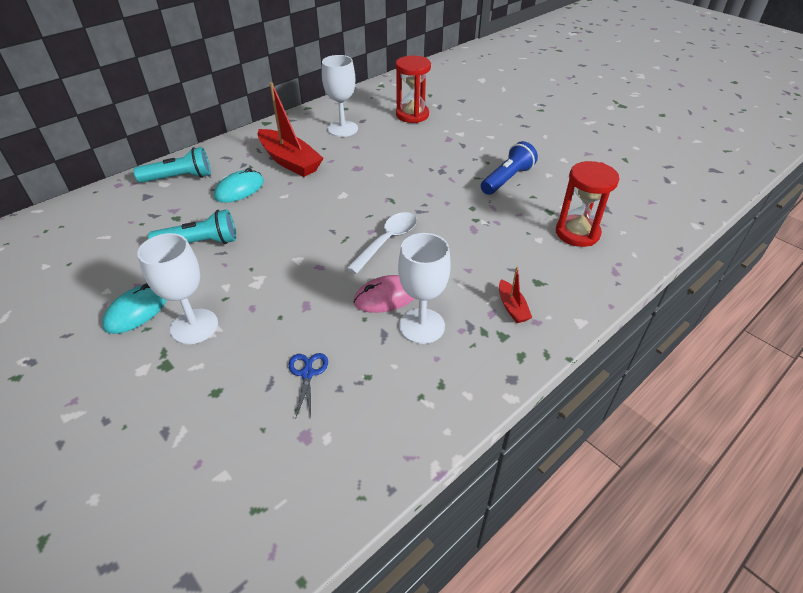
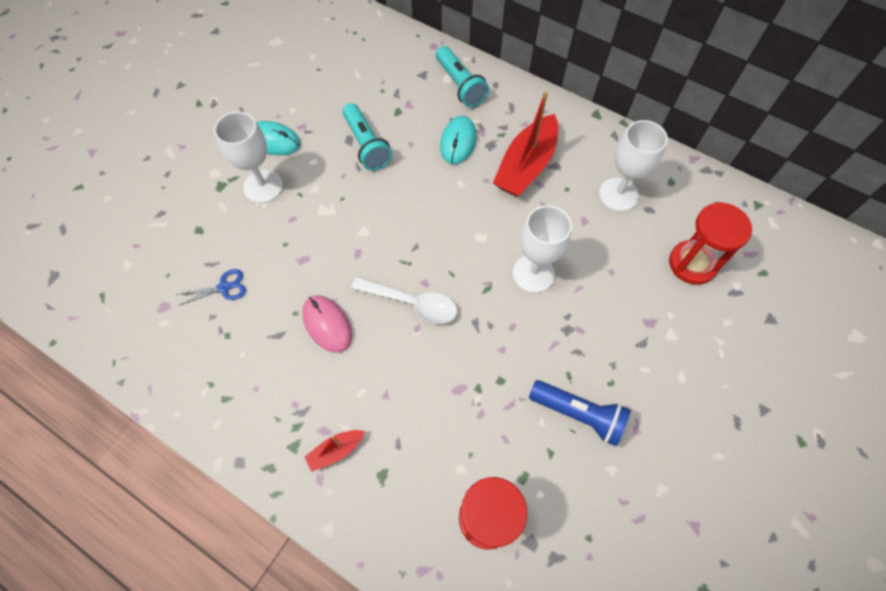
camera: 75 degrees right, 20 degrees up
(239, 189) = (458, 142): turquoise mouse -> turquoise mouse turned 75 degrees clockwise
(421, 326) = (294, 366): white goblet -> white goblet (533, 273)

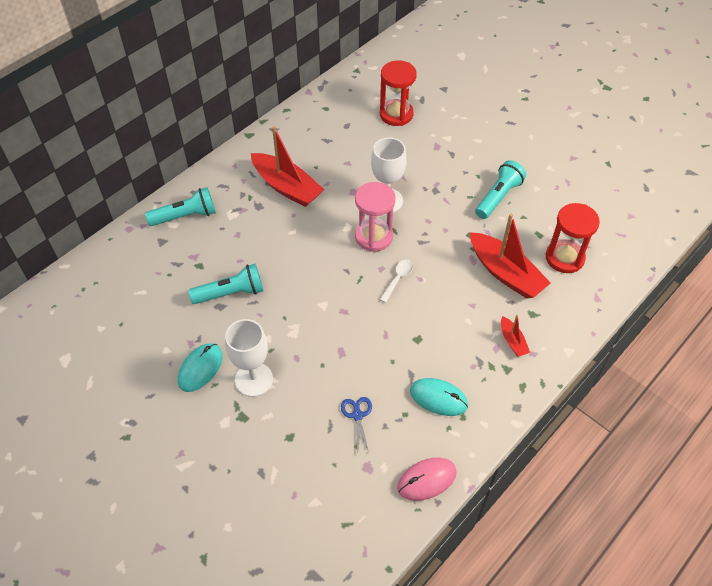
camera: 80 degrees left, 10 degrees down
(327, 324) = (407, 338): pink mouse -> pink mouse (426, 480)
(412, 303) = (398, 279): white spoon -> white spoon, size x0.63
(444, 434) = (505, 273): none -> red boat
(458, 142) = (248, 227): turquoise mouse -> turquoise mouse (438, 398)
(471, 267) = (374, 237): none -> pink hourglass
(579, 414) = (498, 197): blue flashlight -> turquoise flashlight
(618, 194) = (329, 139): white goblet -> none

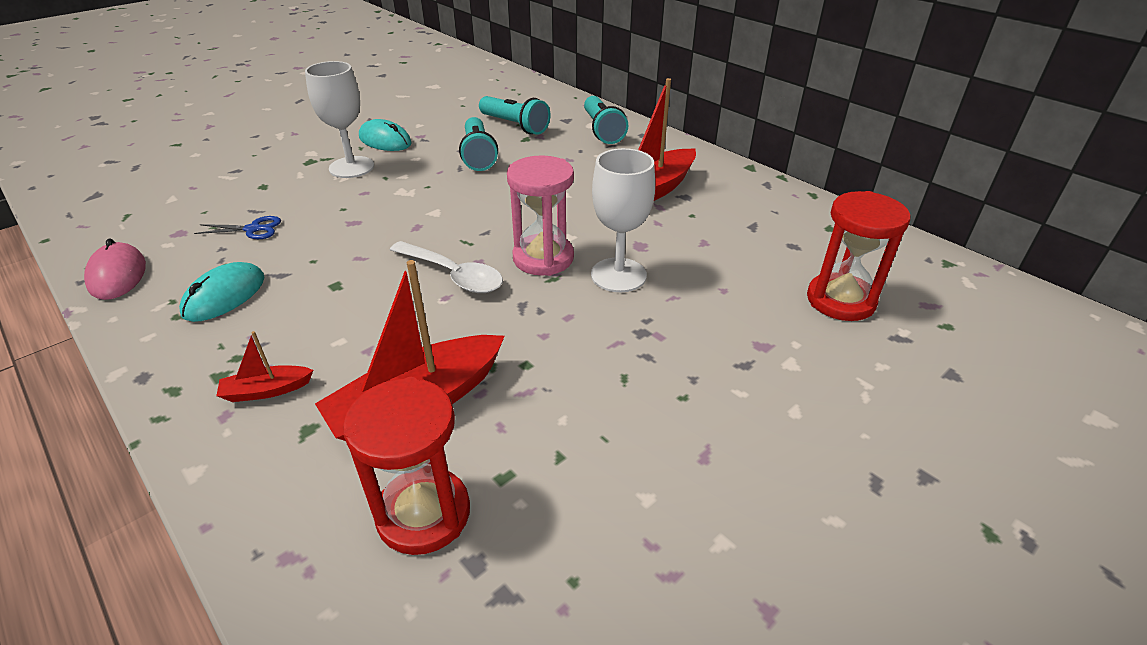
camera: 95 degrees right, 15 degrees down
(398, 279) = (453, 275): white spoon -> white spoon, size x1.60
(498, 197) = (621, 421): turquoise flashlight -> turquoise flashlight (515, 126)

